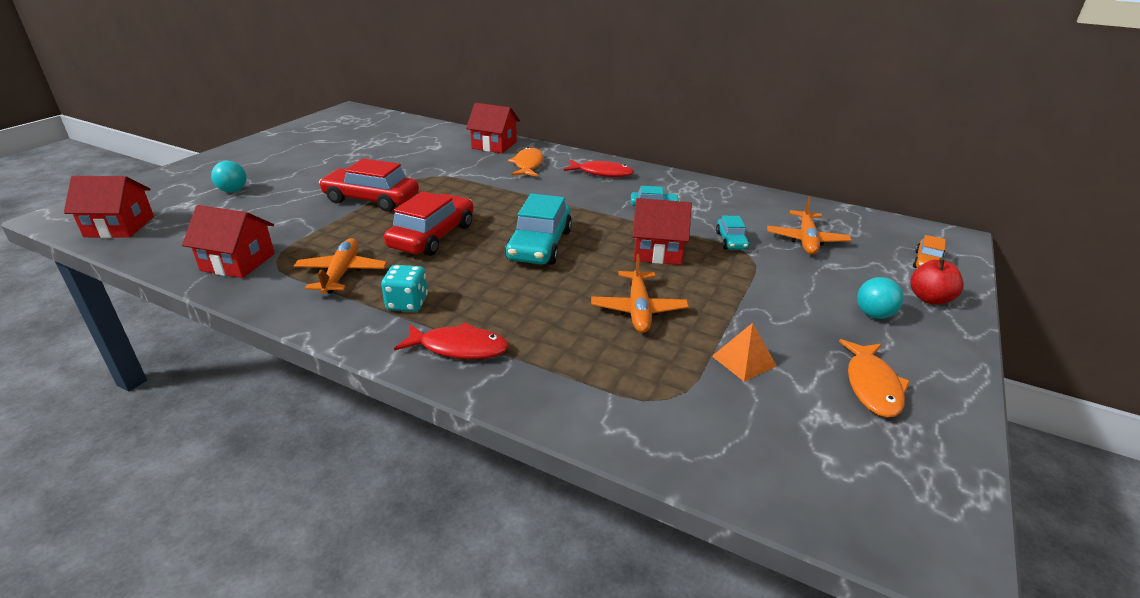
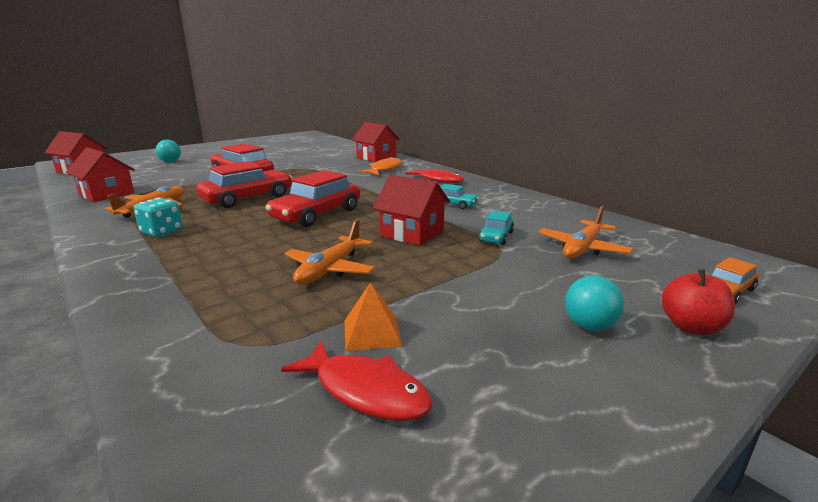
camera: 25 degrees right, 10 degrees down
(459, 348) = (146, 265): red fish -> red fish (365, 391)
(539, 245) = (316, 214): turquoise car -> red car
(872, 386) = (497, 398): orange fish -> none

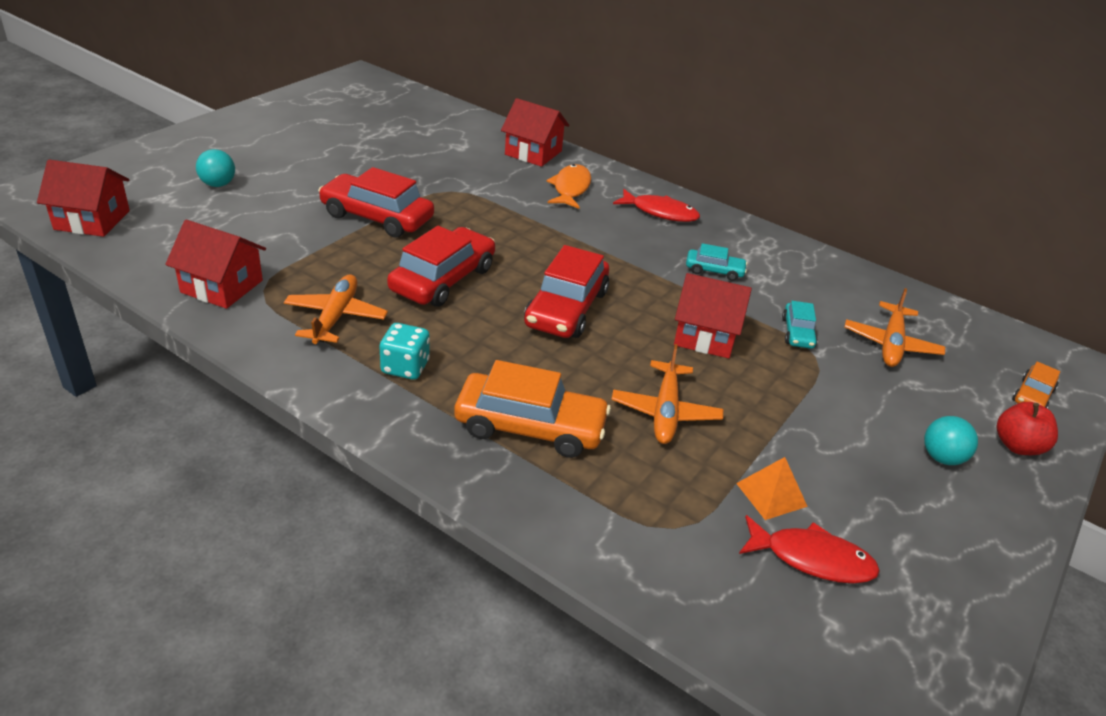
camera: 20 degrees left, 15 degrees up
(206, 268) = (530, 427): none -> orange car

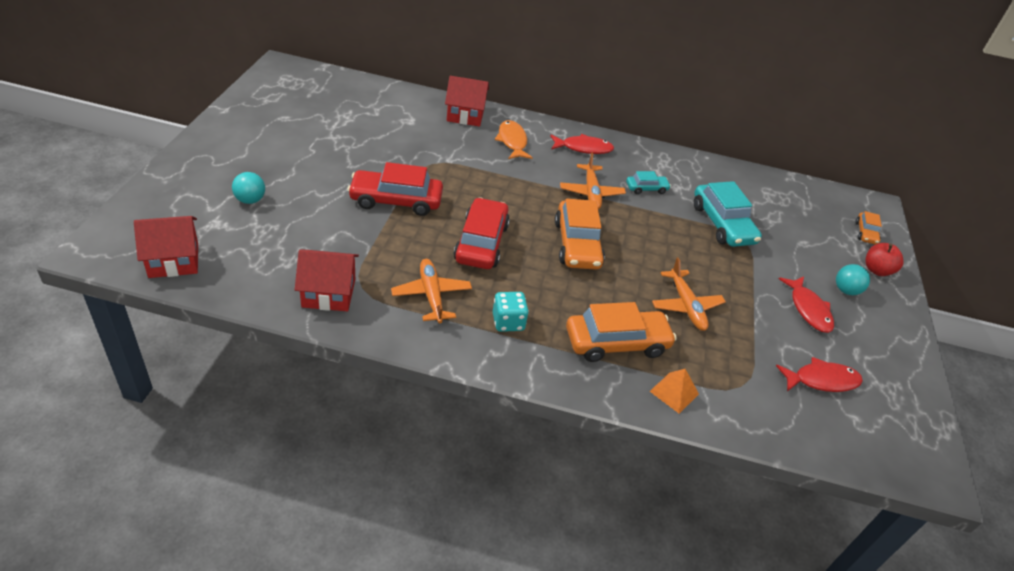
camera: 25 degrees left, 5 degrees up
(566, 308) = (577, 244): red car -> orange car
(705, 336) = (673, 241): red house -> none
(771, 494) = (777, 345): orange pyramid -> orange pyramid (674, 392)
(797, 333) = (722, 224): turquoise car -> turquoise car, size x1.94
(858, 465) = (808, 309): none -> red fish
(891, 344) = (776, 217): orange plane -> orange plane (591, 192)

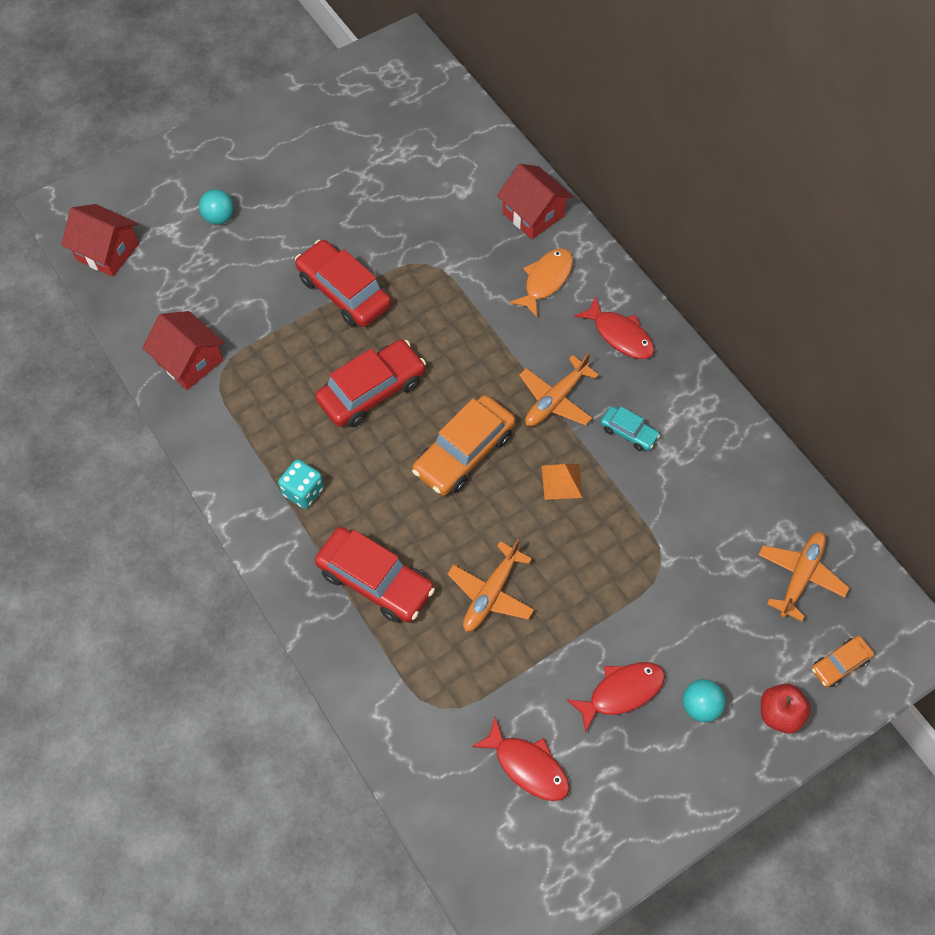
camera: 50 degrees right, 20 degrees up
(431, 295) = (268, 419): orange plane -> orange plane (800, 576)
(616, 343) = (375, 580): orange car -> red car
(674, 392) = (368, 664): orange pyramid -> orange pyramid (561, 481)
(722, 224) = (661, 532): turquoise car -> none
(808, 309) = (621, 692): red fish -> red fish turned 150 degrees counterclockwise

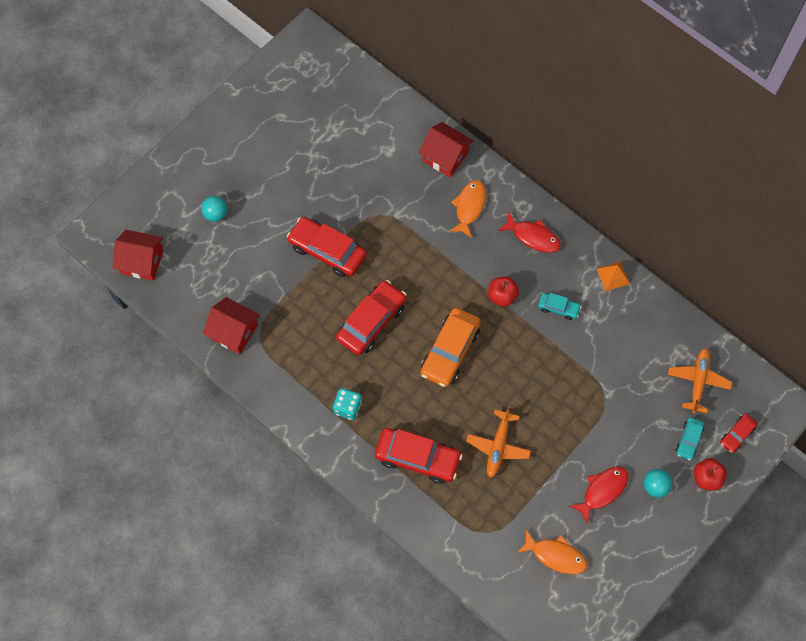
camera: 15 degrees left, 5 degrees up
(527, 766) = (555, 555): red fish -> orange fish
(556, 399) = (502, 296): orange plane -> red apple
(561, 481) = (522, 355): orange pyramid -> orange pyramid (613, 276)
(766, 653) = (688, 440): none -> turquoise car
(839, 664) = (737, 435): orange car -> red car

